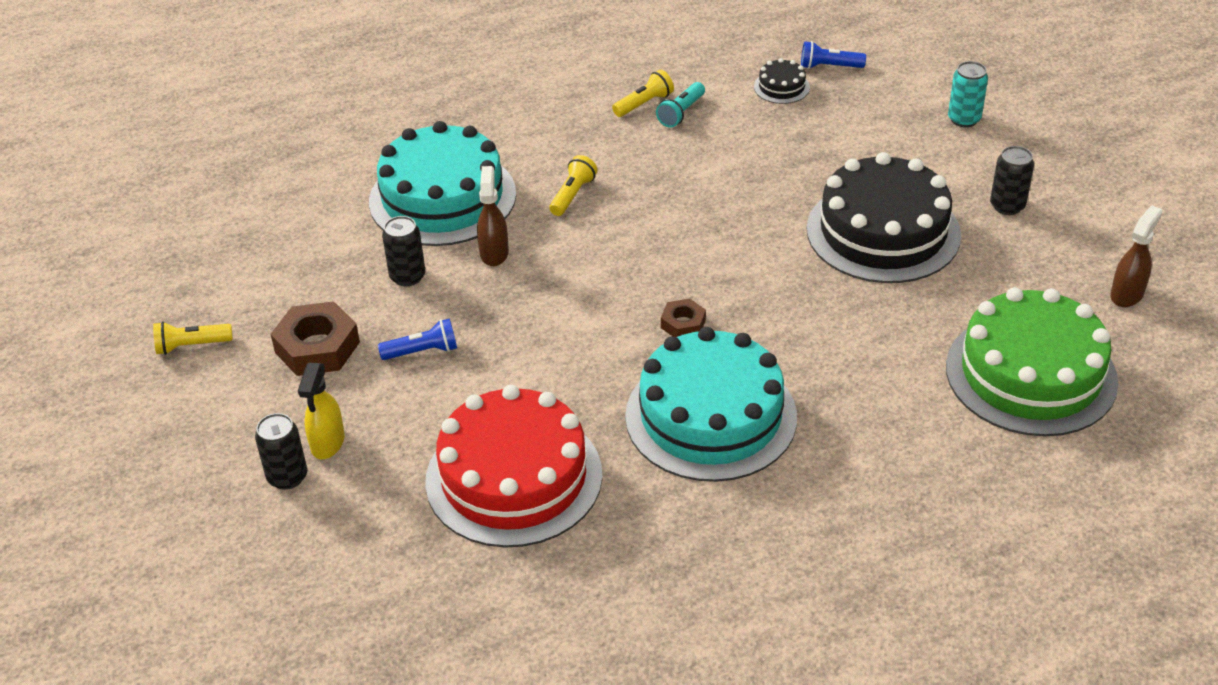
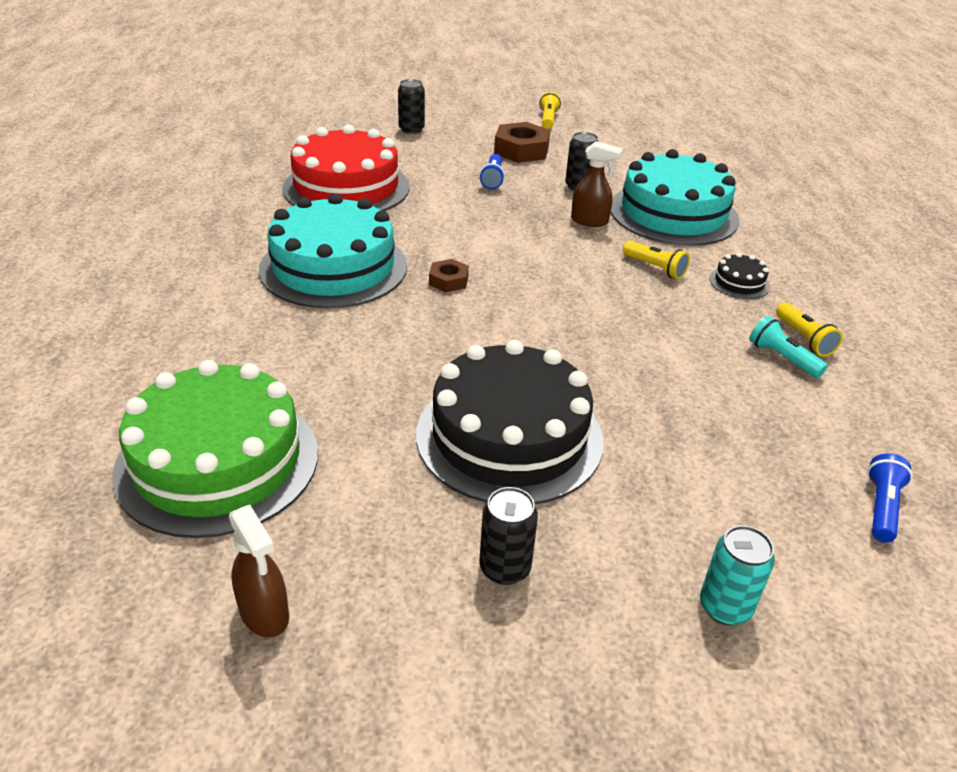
camera: 105 degrees right, 5 degrees down
(327, 443) = (429, 142): yellow spray bottle -> none
(781, 87) = (831, 448): black cake -> black cake (739, 282)

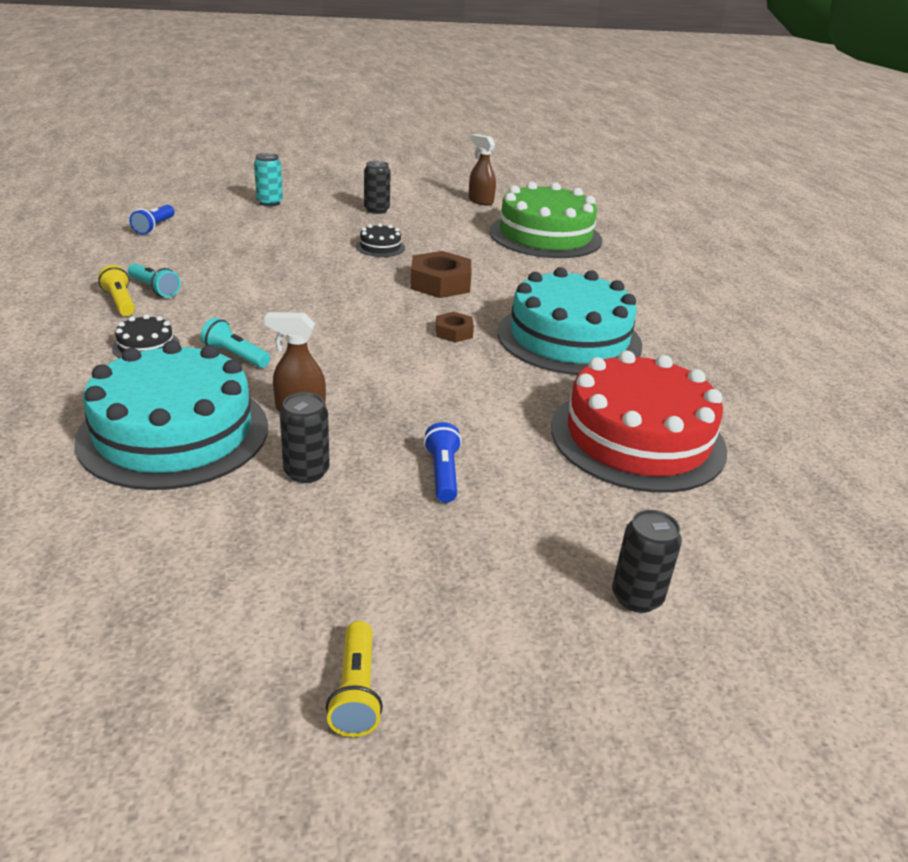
camera: 170 degrees right, 5 degrees down
(509, 436) = (380, 247): black cake -> black cake, size x0.41
(521, 150) = (407, 555): brown nut -> brown nut (440, 283)
(655, 268) = (235, 356): yellow flashlight -> turquoise flashlight

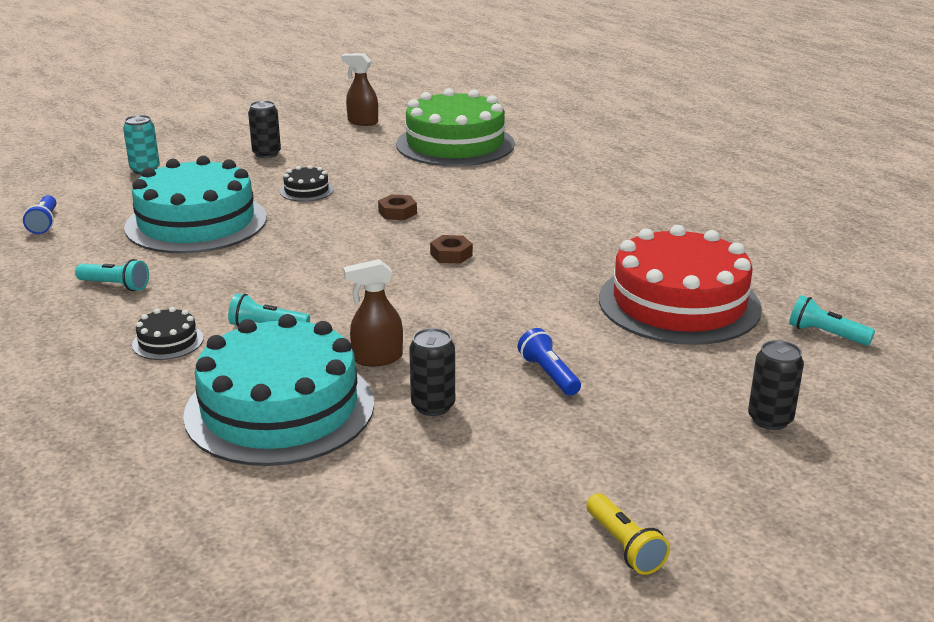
camera: 20 degrees left, 5 degrees down
(120, 302) = (93, 307): yellow flashlight -> none
(440, 283) = (397, 212): brown nut -> brown nut, size x0.55
(569, 338) = (556, 235): turquoise cake -> turquoise cake (196, 222)
(777, 518) = (826, 334): none -> turquoise flashlight

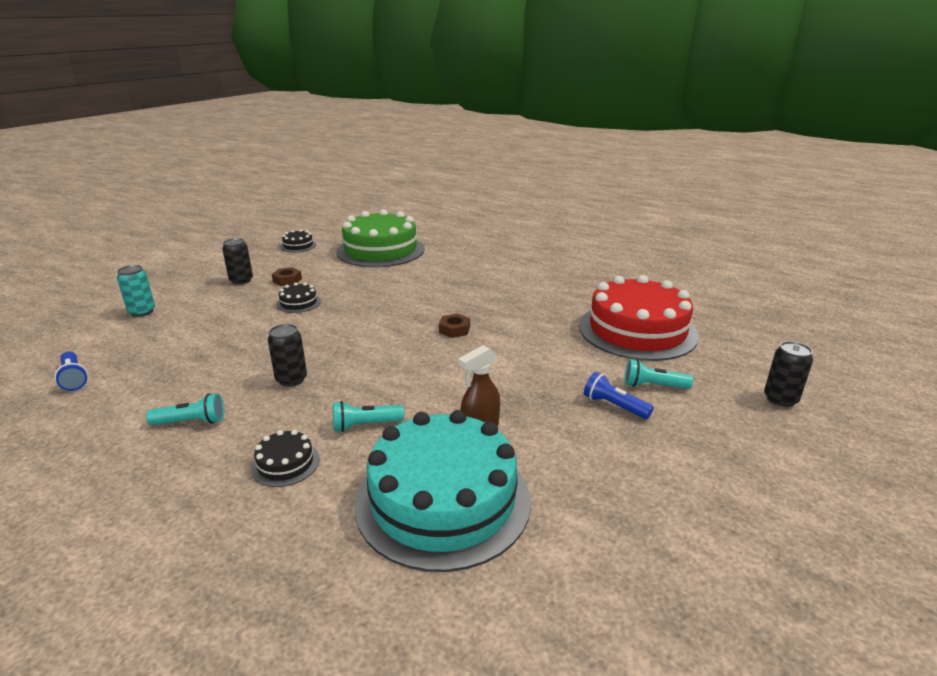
camera: 25 degrees left, 0 degrees up
(196, 222) = (225, 347): turquoise cake -> none
(362, 122) = (298, 246): brown spray bottle -> black cake
(397, 212) = (385, 306): brown nut -> brown nut (287, 280)
(433, 406) = (561, 458): black can -> black can (291, 379)
(624, 546) = (815, 536): yellow flashlight -> none
(826, 334) = (740, 331): turquoise flashlight -> turquoise flashlight (653, 386)

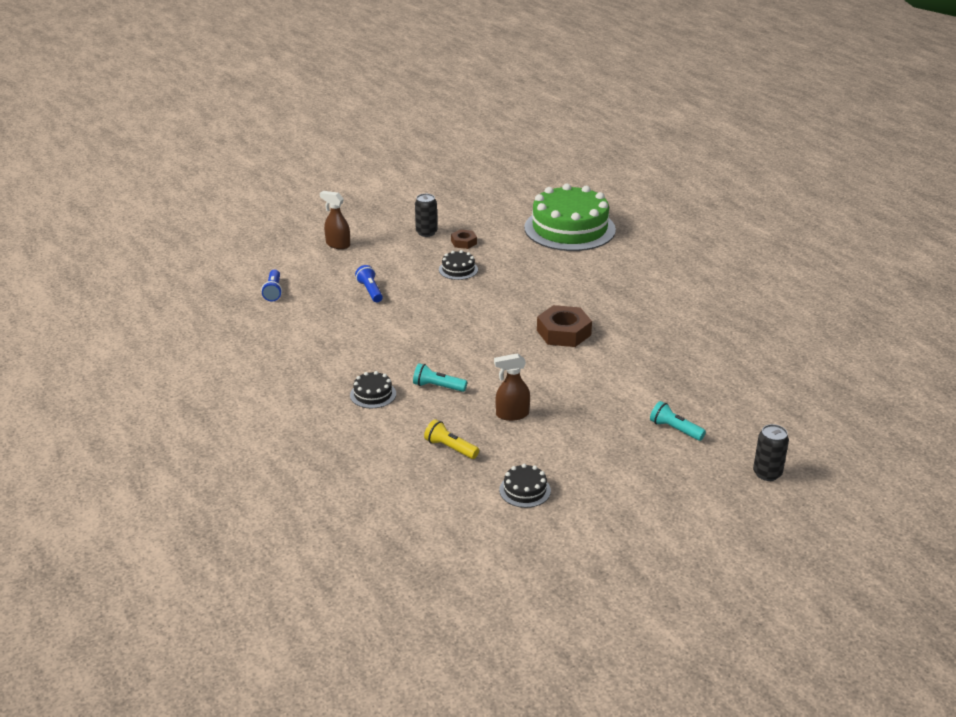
camera: 30 degrees right, 5 degrees up
(142, 312) = (337, 244): turquoise can -> brown spray bottle
(191, 422) = (332, 348): turquoise flashlight -> none
(291, 379) = (411, 337): black can -> none
(298, 246) = (498, 203): black cake -> black cake (525, 490)
(443, 500) = (450, 448): turquoise cake -> yellow flashlight
(454, 329) = (563, 332): brown nut -> brown nut, size x1.81
(614, 406) = (625, 433): blue flashlight -> blue flashlight (370, 291)
(637, 330) = (721, 381): red cake -> none

